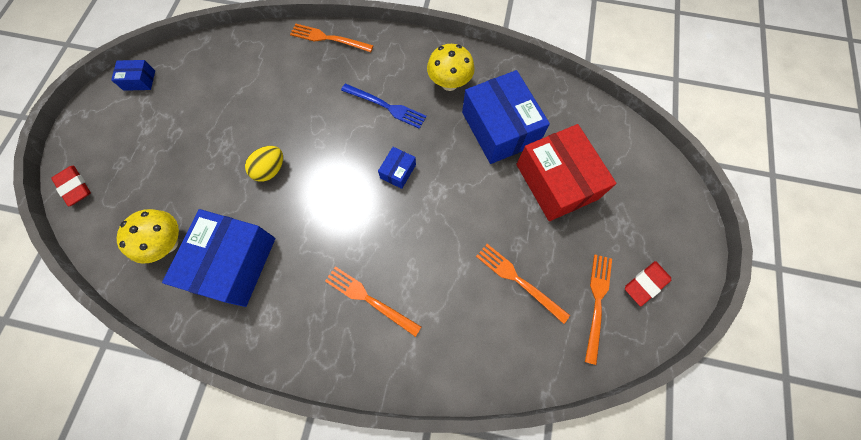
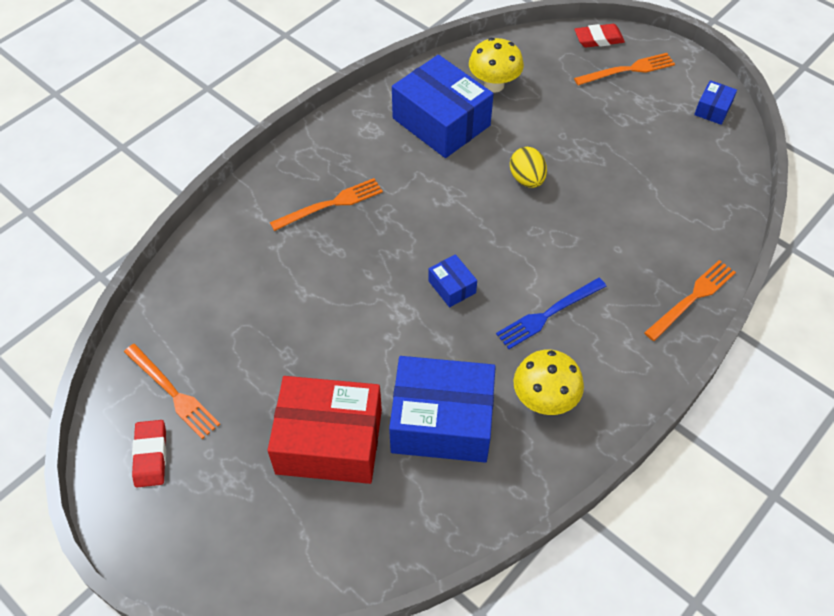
camera: 120 degrees right, 15 degrees down
(518, 280) = (251, 334): orange fork -> orange fork (628, 70)

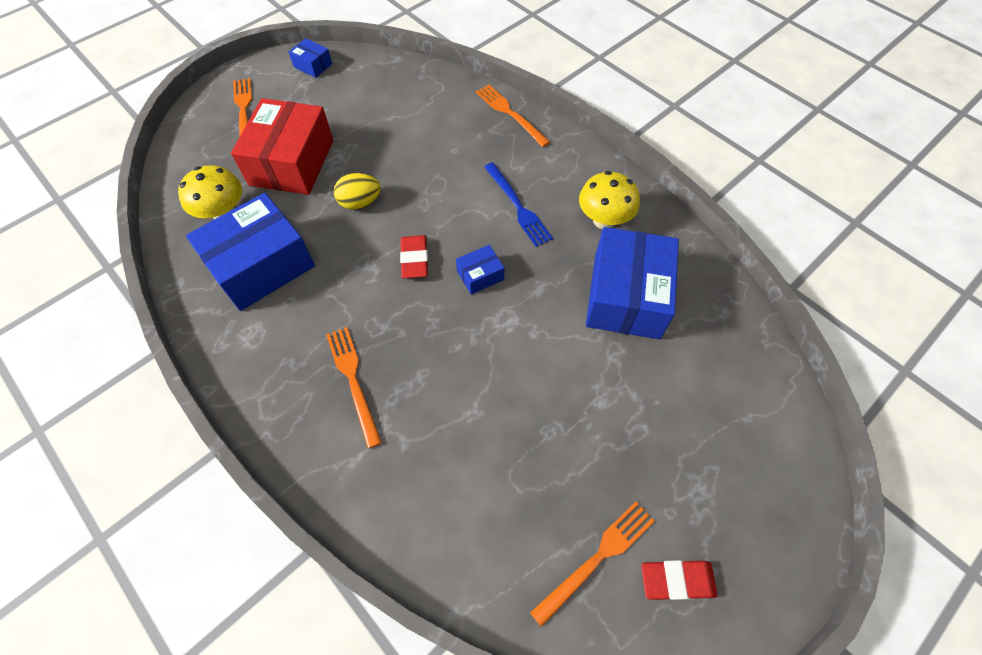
camera: 85 degrees left, 5 degrees up
(329, 441) = (650, 392): red box -> red box (292, 162)
(598, 39) = (193, 124): red eraser -> red eraser (414, 259)

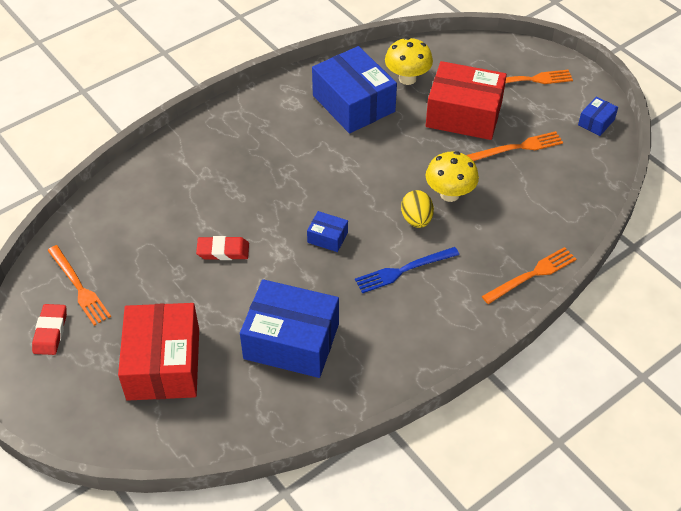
camera: 95 degrees right, 10 degrees down
(353, 380) = (243, 158): orange fork -> orange fork (518, 147)
(360, 202) = (415, 159): yellow egg -> yellow egg (416, 219)
(414, 259) = (350, 194): red eraser -> red eraser (223, 251)
(480, 275) = (327, 237): blue box -> blue box turned 45 degrees counterclockwise
(603, 220) = (381, 337): yellow mushroom -> yellow mushroom (449, 194)
(688, 422) = (163, 364): none -> red box

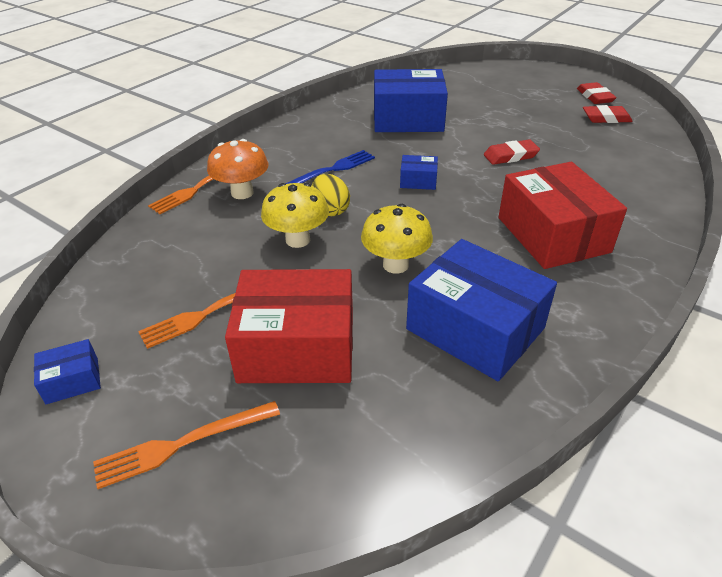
camera: 165 degrees right, 10 degrees down
(79, 287) = (606, 118): orange fork -> red eraser
(163, 364) = (495, 96): red box -> red box (552, 235)
(407, 78) = (410, 394): yellow mushroom -> yellow mushroom (395, 265)
(491, 258) = (242, 193): none -> orange mushroom
(596, 122) = (72, 380): blue box -> blue box turned 45 degrees clockwise

